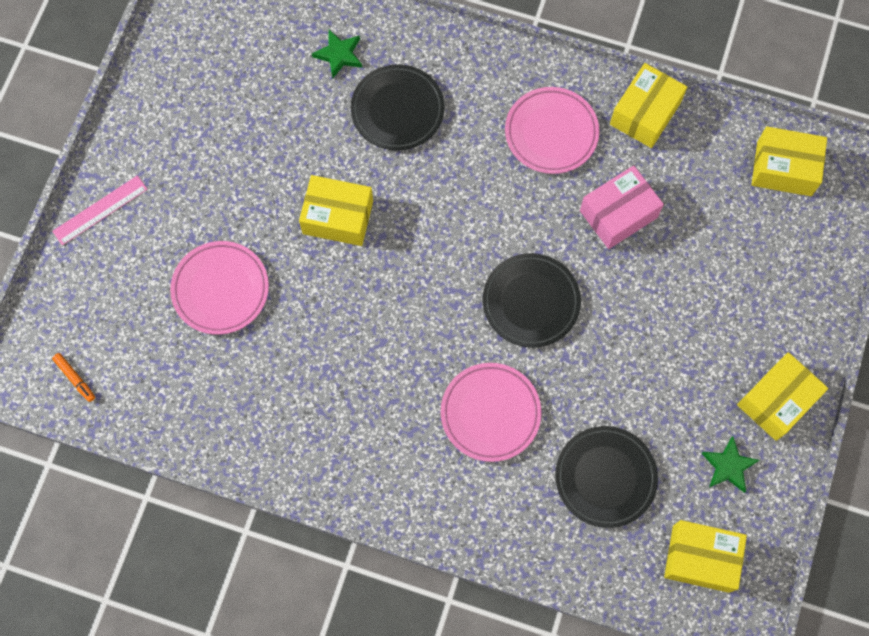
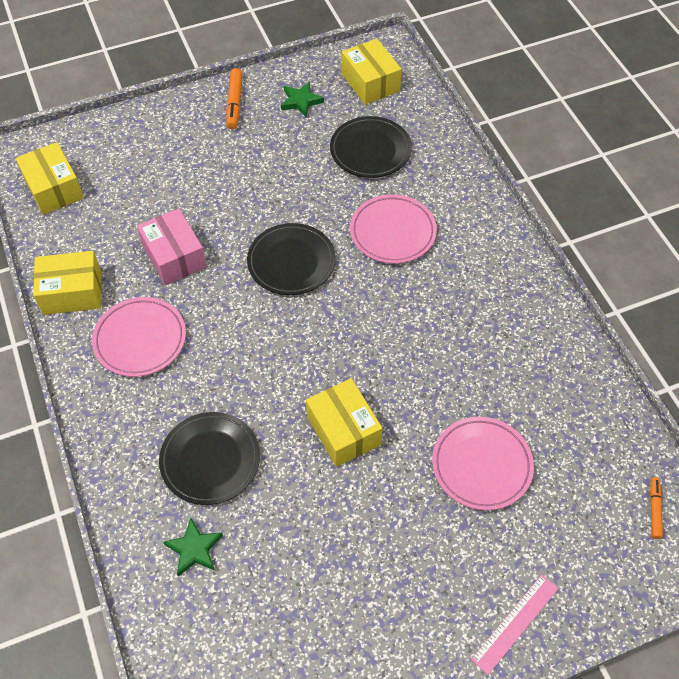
camera: 130 degrees left, 15 degrees down
(100, 210) = (515, 623): pink ruler -> pink ruler turned 60 degrees counterclockwise
(618, 214) = (174, 256): pink box -> pink box turned 45 degrees clockwise
(777, 401) = (235, 103): yellow box -> orange marker

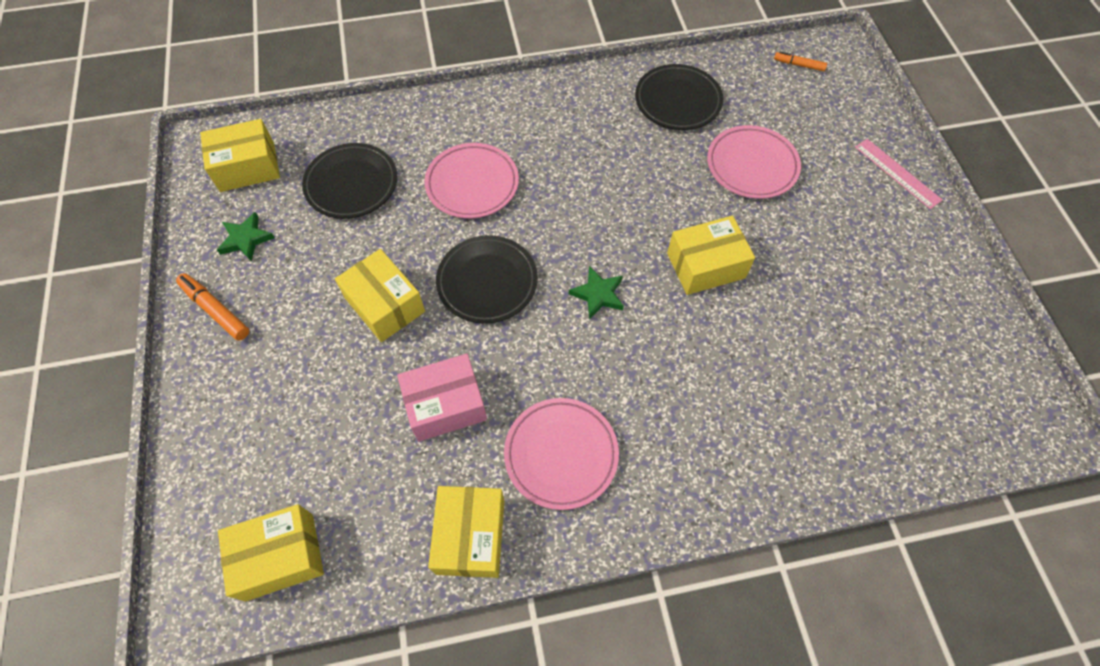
camera: 80 degrees left, 5 degrees up
(194, 549) = (831, 418): green star -> green star (598, 294)
(210, 460) = (729, 392): black plate -> black plate (677, 101)
(235, 103) = (216, 310): orange marker -> orange marker turned 150 degrees counterclockwise
(257, 199) = (385, 305): none -> yellow box

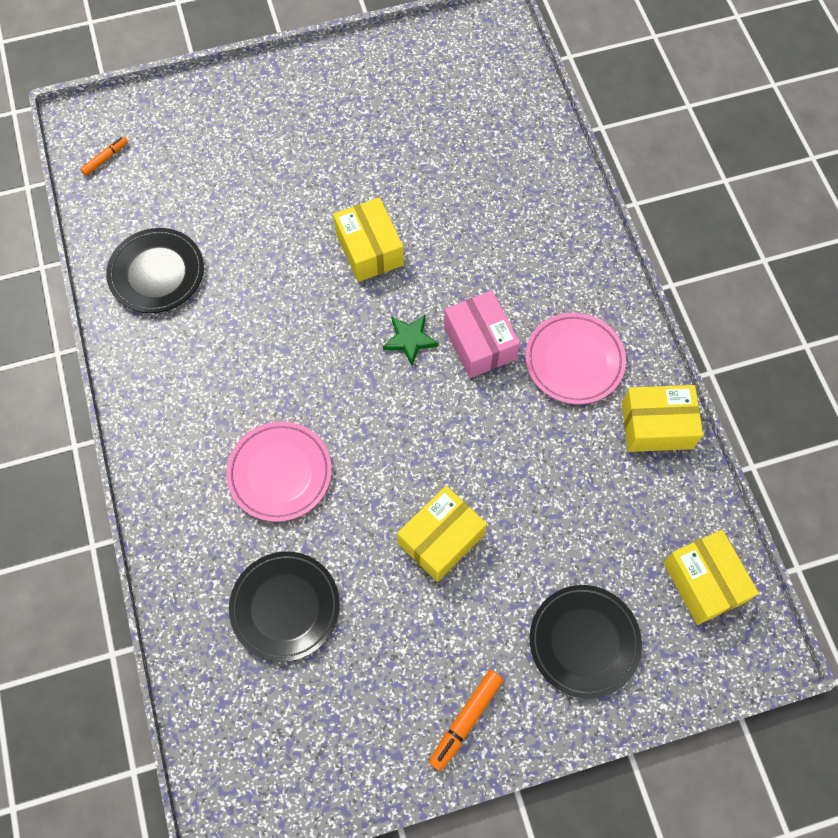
camera: 95 degrees left, 5 degrees up
(246, 239) = (370, 713): green star -> none
(247, 167) = (263, 743): yellow box -> none
(445, 405) = (542, 463): pink box -> pink box (480, 342)
(487, 282) = (405, 442): black plate -> black plate (584, 642)
(751, 166) = (246, 207): pink plate -> none
(799, 65) = (105, 159): orange marker -> orange marker turned 150 degrees counterclockwise
(897, 173) = (252, 89): pink ruler -> none

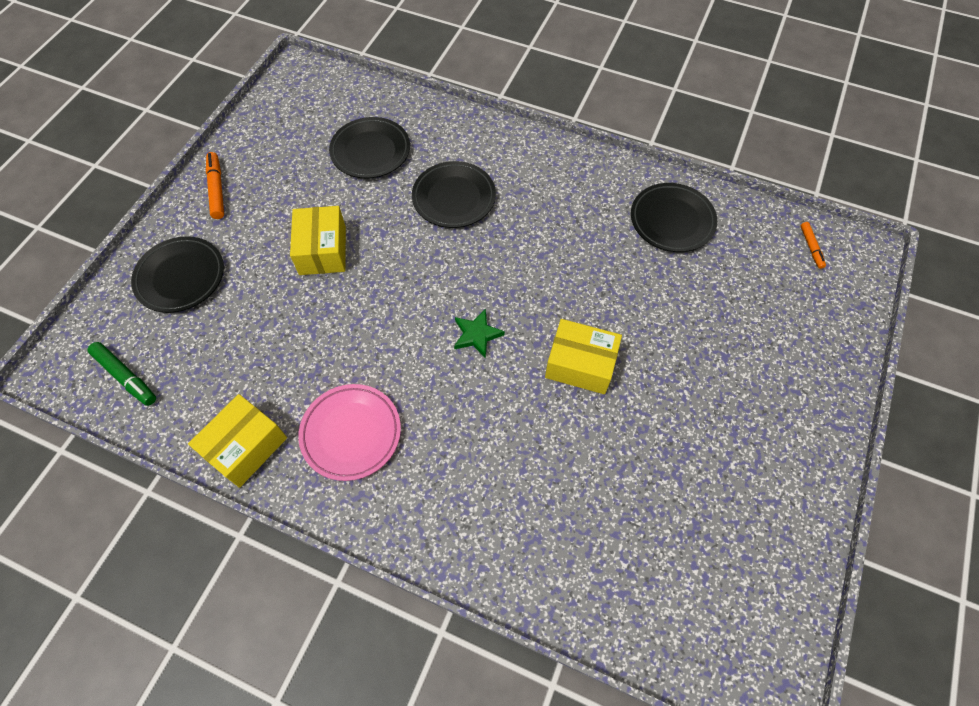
camera: 130 degrees right, 5 degrees down
(280, 473) = (454, 198): pink plate -> black plate
(480, 342) = (430, 379): pink box -> none
(704, 582) = (125, 376): yellow box -> green marker

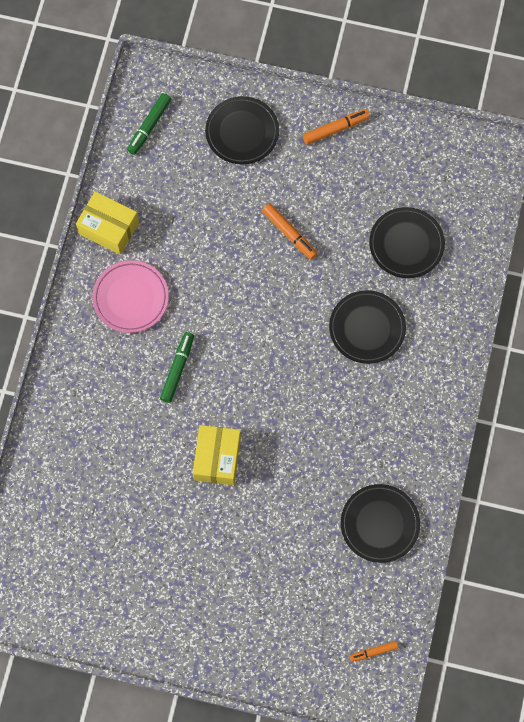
camera: 80 degrees right, 10 degrees up
(323, 250) = (289, 233): yellow box -> orange marker
(459, 392) = (177, 369): none -> green marker
(477, 335) = (230, 373): green star -> none

